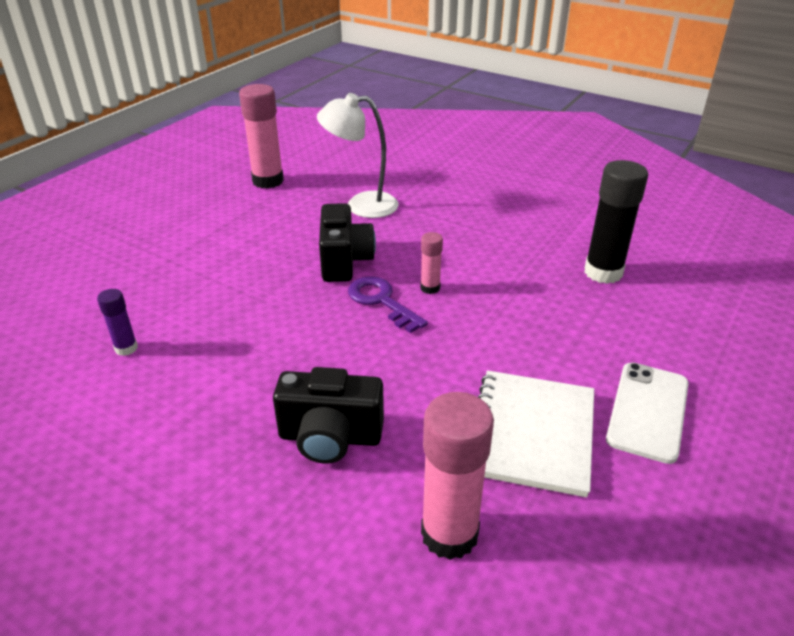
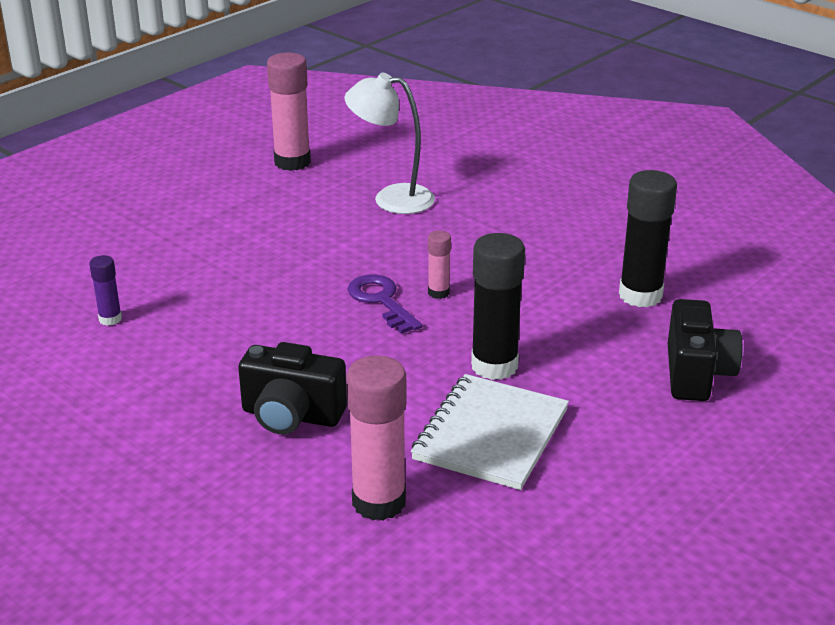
camera: 10 degrees right, 5 degrees down
(344, 261) = (354, 257): black camera -> black camera (696, 374)
(506, 357) = (494, 366): none -> black glue stick
(648, 411) = (620, 429): white phone -> none

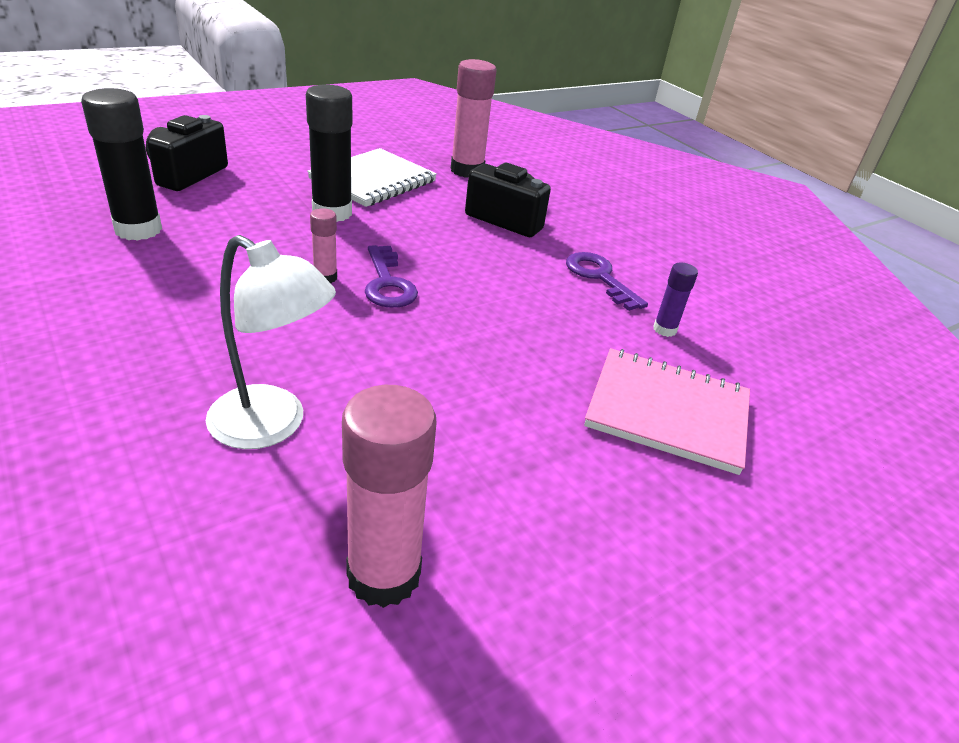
camera: 170 degrees left, 5 degrees up
(125, 256) = (667, 412): none -> pink notebook
(171, 360) = (599, 278): none -> purple key

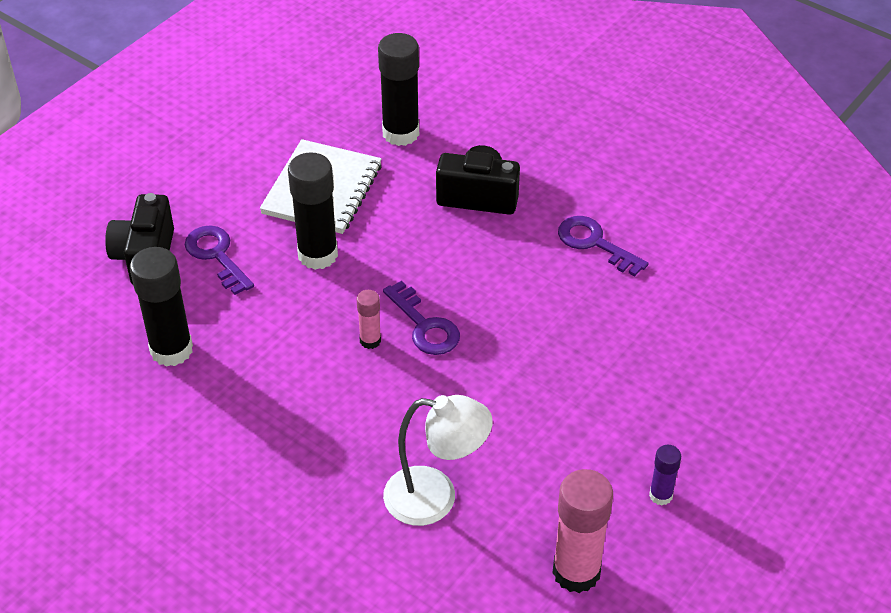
camera: 15 degrees left, 10 degrees up
(245, 190) = (216, 256): none -> purple key
(467, 171) = (400, 133): pink glue stick -> black glue stick
(664, 329) = (671, 286): purple glue stick -> purple glue stick (660, 495)
(667, 412) = (701, 373): pink notebook -> none

